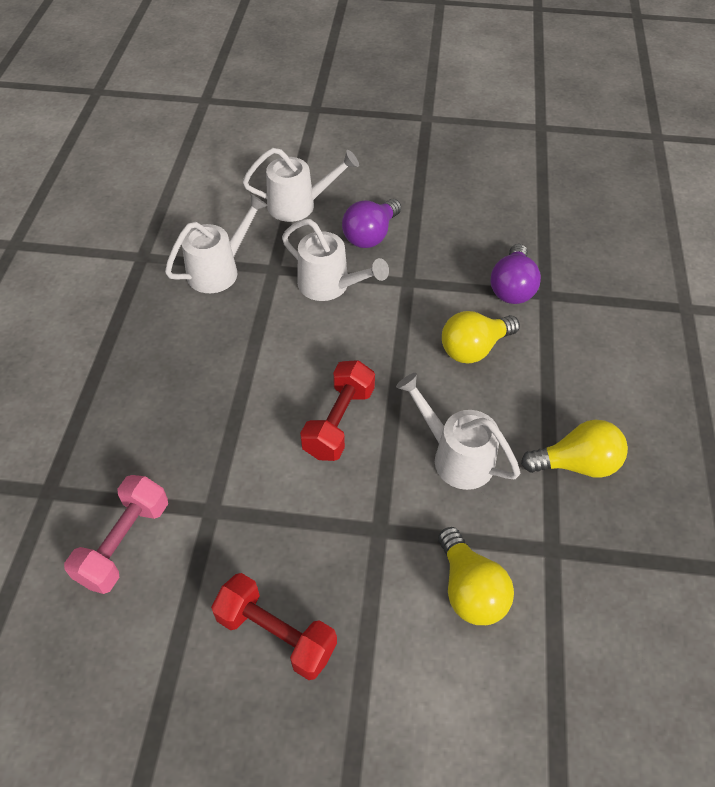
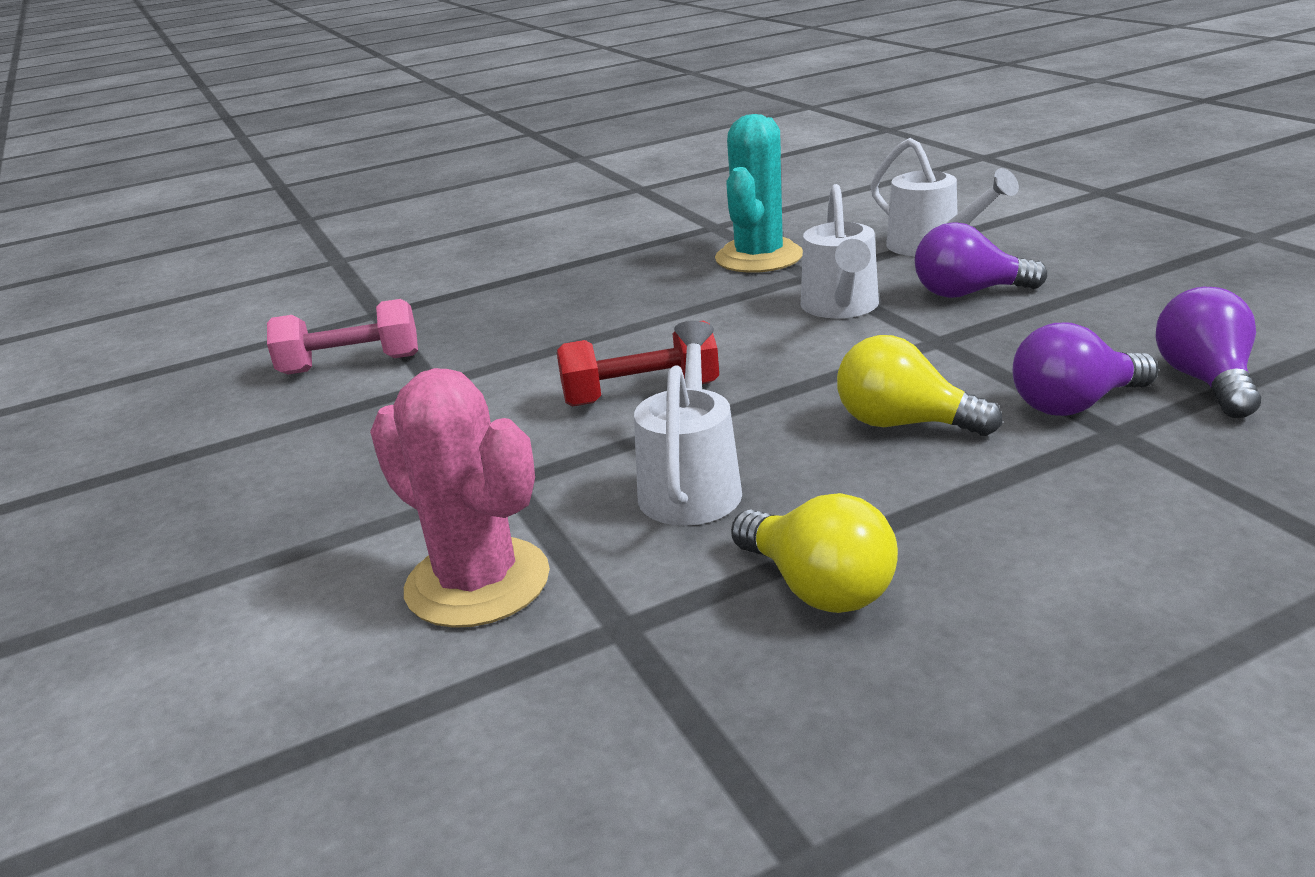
camera: 60 degrees right, 25 degrees down
(219, 270) = (759, 257): white watering can -> turquoise cactus
(276, 634) = (301, 481): red dumbbell -> none
(470, 589) = (477, 582): yellow light bulb -> pink cactus
(532, 240) = (1206, 381): none -> purple light bulb

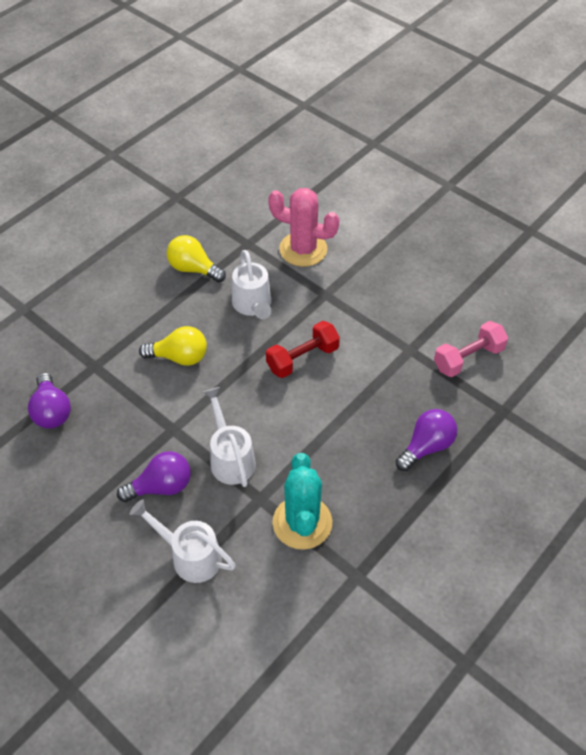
camera: 155 degrees right, 25 degrees up
(1074, 404) = (109, 383): purple light bulb -> purple light bulb (426, 446)

